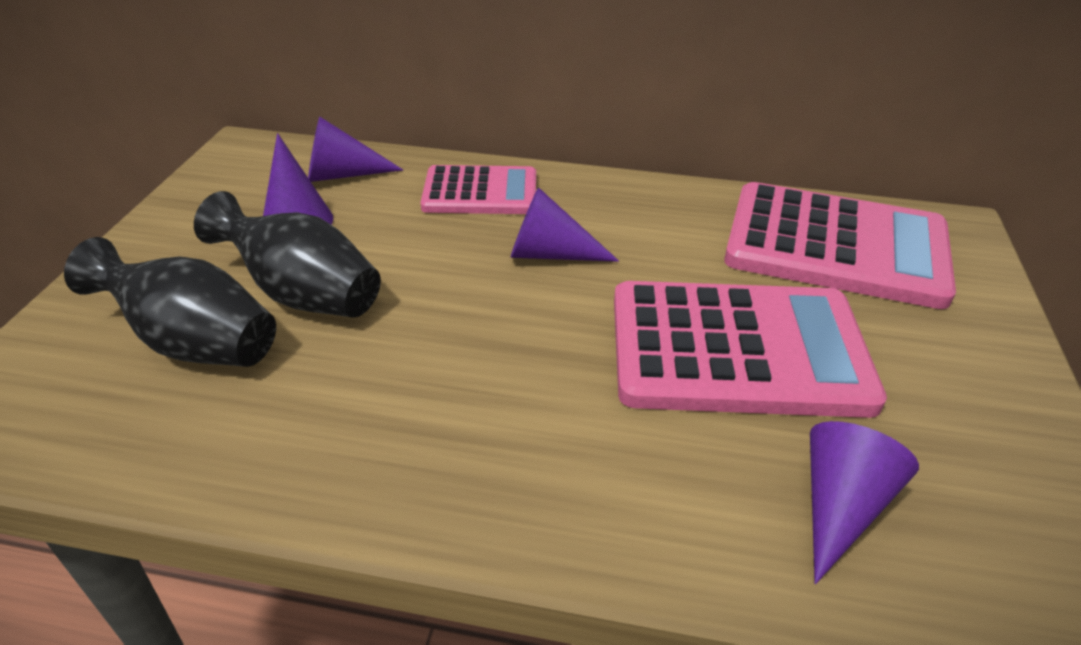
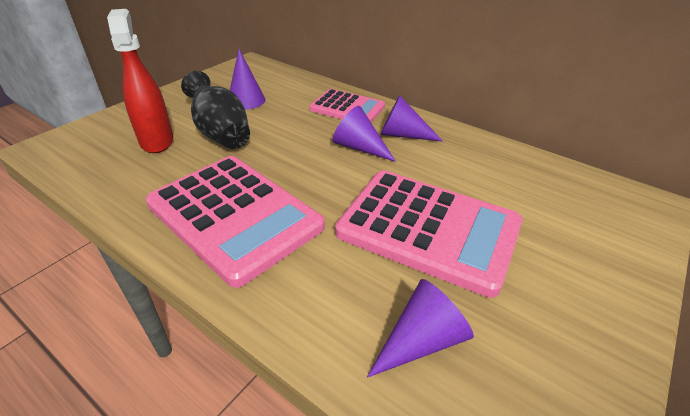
camera: 25 degrees right, 0 degrees up
(193, 343) = (157, 141): black vase -> red spray bottle
(342, 174) = (285, 84): purple cone -> purple cone (402, 135)
(836, 246) = (545, 190): pink calculator -> pink calculator (234, 216)

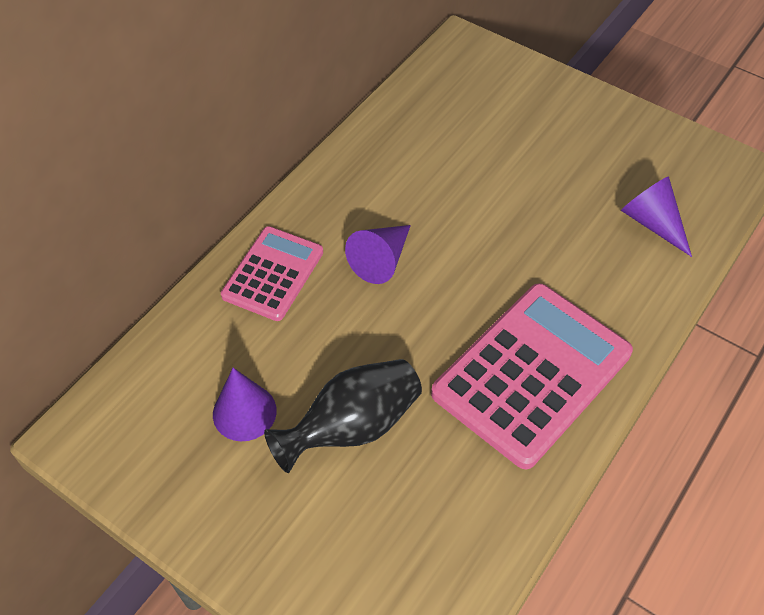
camera: 90 degrees left, 15 degrees up
(157, 141) = (379, 510): red spray bottle -> none
(402, 135) = (348, 214): purple cone -> none
(428, 229) = (525, 206): pink calculator -> none

